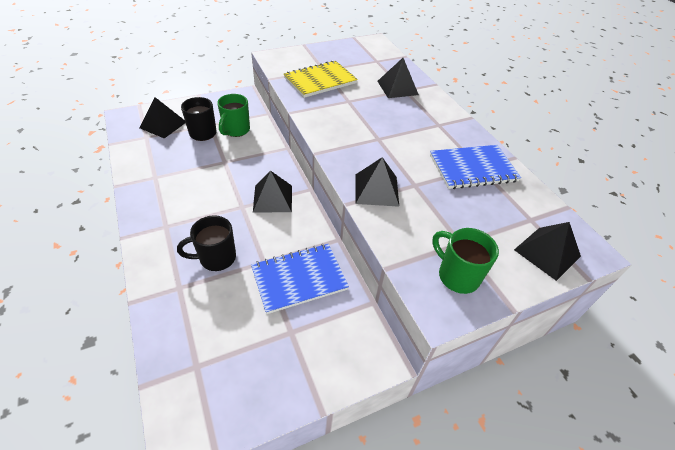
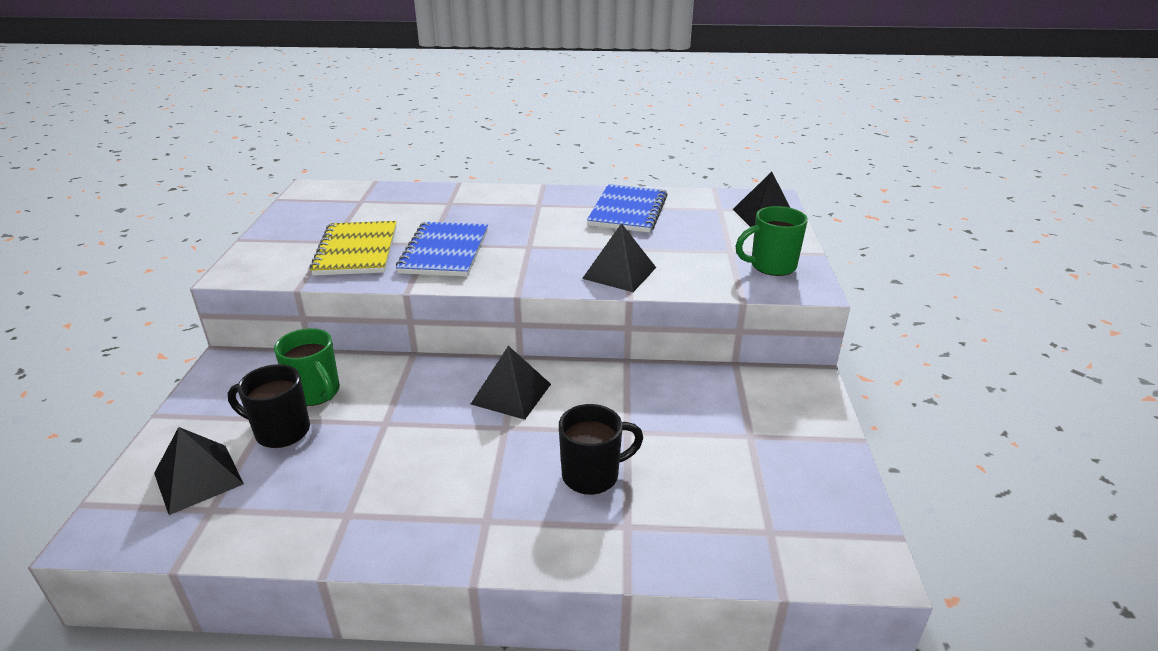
camera: 60 degrees left, 15 degrees down
(216, 258) = (592, 475): black mug -> black mug turned 120 degrees counterclockwise
(299, 279) = (672, 408): blue notebook -> blue notebook (445, 252)
(397, 88) = (439, 205): black pyramid -> none

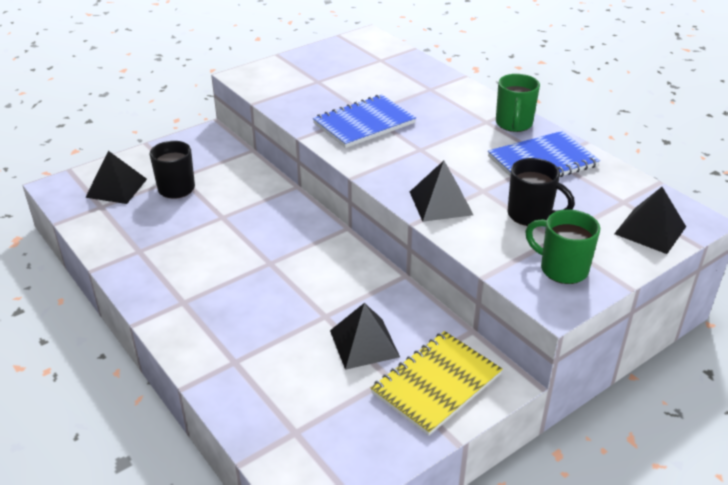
camera: 50 degrees right, 5 degrees up
(316, 393) = (219, 177): green mug -> green mug (514, 124)
(356, 251) = (319, 95): yellow notebook -> yellow notebook (436, 384)
(511, 393) = (304, 246): black pyramid -> black pyramid (364, 343)
(592, 475) = (265, 323): black mug -> black mug (531, 215)

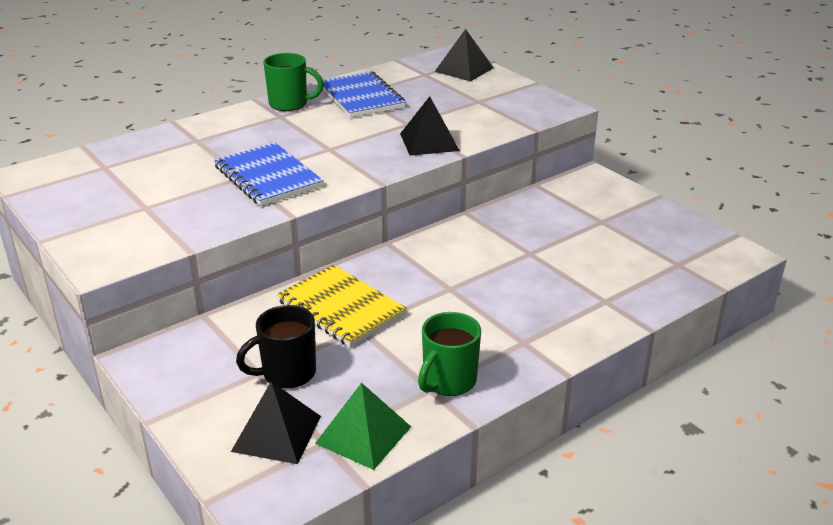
camera: 90 degrees left, 5 degrees down
(101, 221) = (363, 434): none -> green pyramid
(364, 343) = (563, 232): black pyramid -> none
(436, 384) = (602, 201): yellow notebook -> yellow notebook (341, 308)
(531, 215) = (447, 107): black mug -> none
(562, 269) = (519, 101): green mug -> green mug (448, 381)

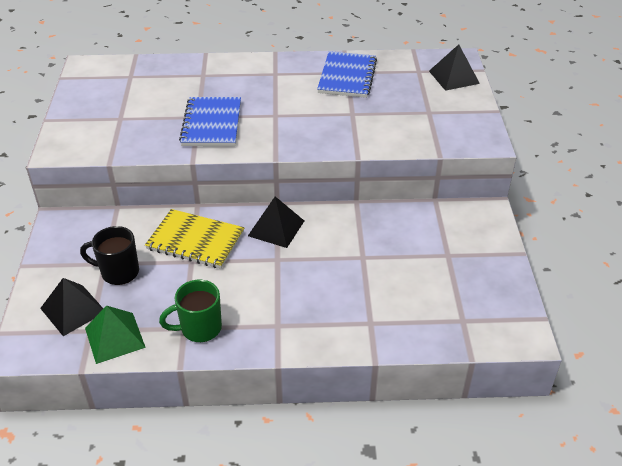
camera: 35 degrees right, 10 degrees up
(290, 104) = (292, 65): green mug -> none
(341, 308) = (195, 241): yellow notebook -> yellow notebook turned 60 degrees counterclockwise
(429, 142) = (348, 136): black pyramid -> black pyramid (276, 228)

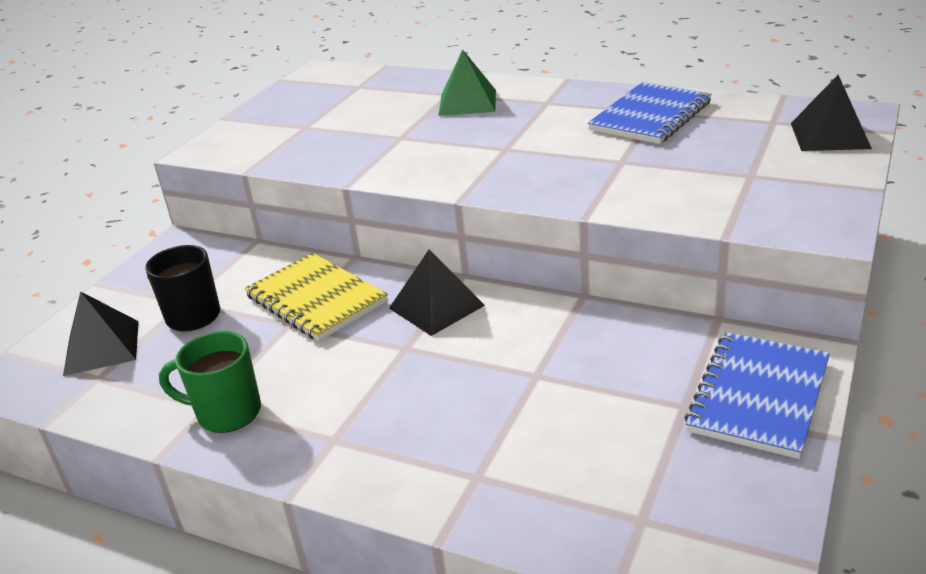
camera: 30 degrees right, 10 degrees down
(115, 337) = (117, 394): green pyramid -> green pyramid (467, 102)
(212, 124) = (411, 147): blue notebook -> blue notebook (758, 396)

